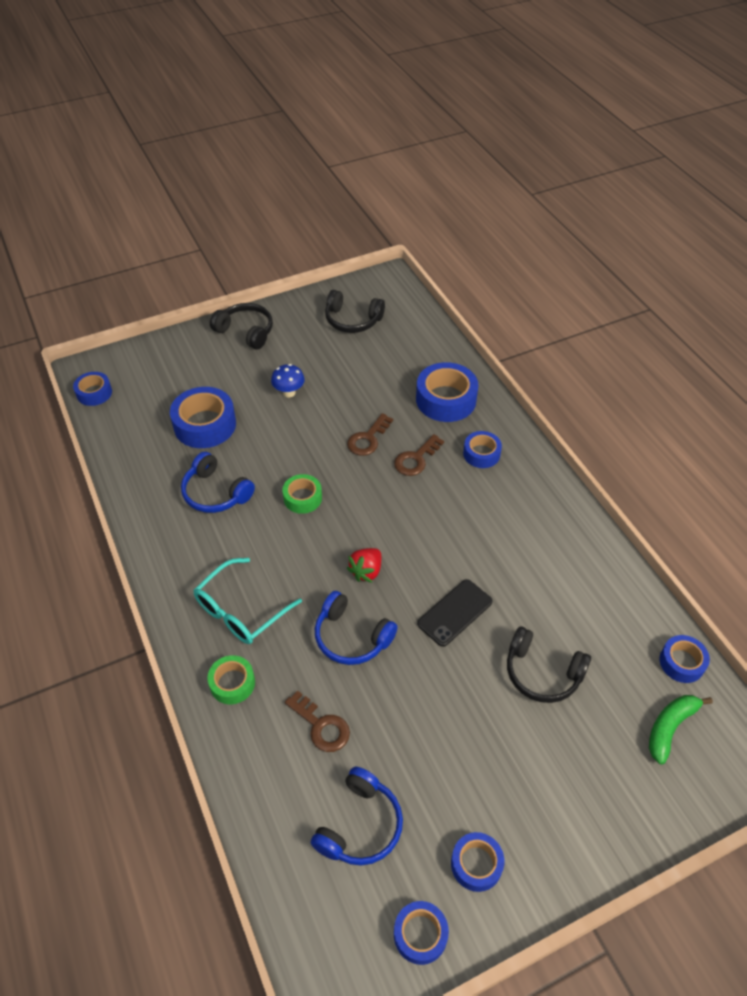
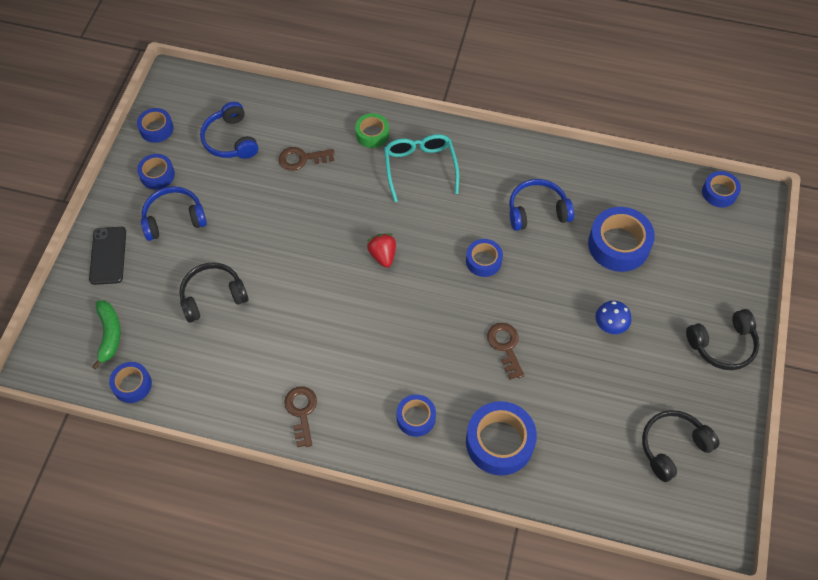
camera: 130 degrees right, 10 degrees up
(302, 498) = (483, 261): green tape -> blue tape
(351, 637) = (342, 212): blue headphones -> blue headphones (174, 219)
(416, 459) = (453, 364): brown key -> brown key (301, 412)
(455, 612) = (301, 282): black phone -> black phone (108, 255)

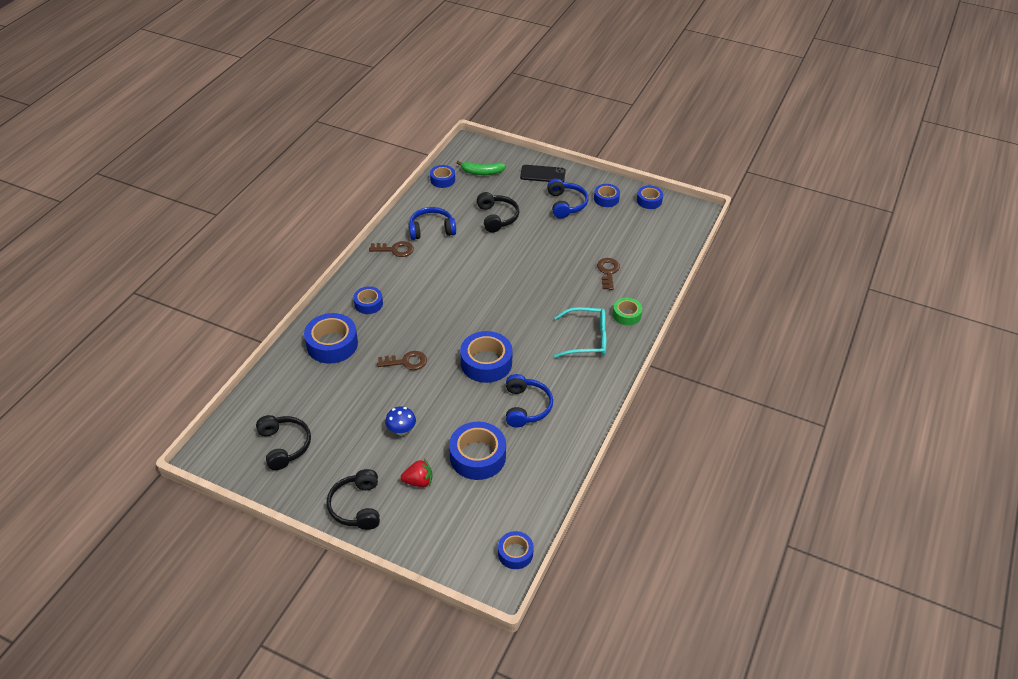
camera: 100 degrees right, 15 degrees down
(231, 140) = (633, 236): blue headphones -> blue headphones (431, 230)
(383, 255) = (507, 305): red strawberry -> red strawberry (418, 481)
(483, 261) = (486, 363): blue tape -> blue tape, size x1.72

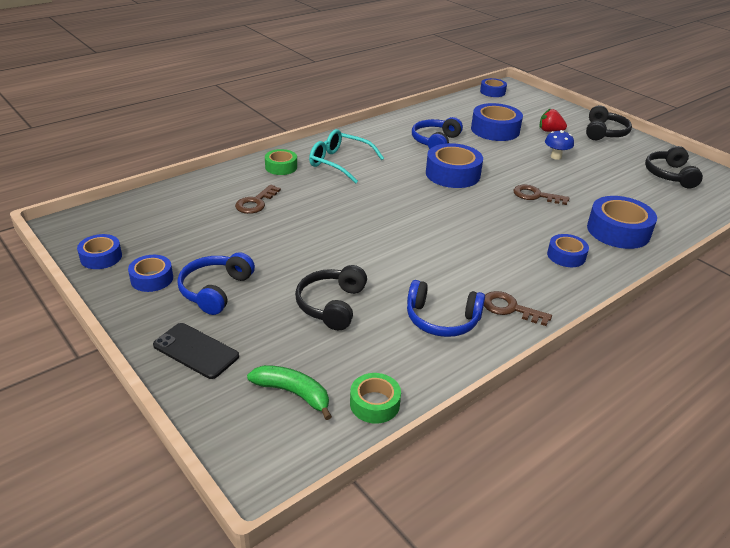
camera: 155 degrees left, 10 degrees down
(442, 180) = (374, 404): blue tape -> green tape

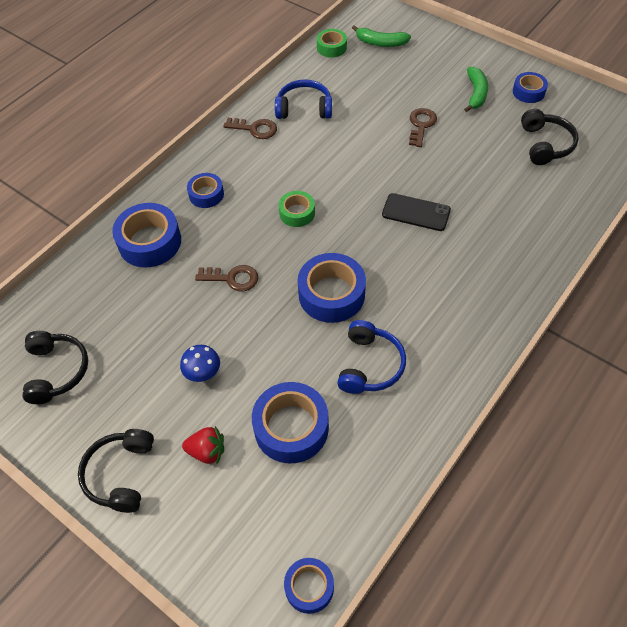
camera: 170 degrees right, 20 degrees up
(101, 257) = (583, 100): blue tape -> none
(196, 351) = (454, 52): black phone -> black phone (416, 212)
(215, 290) = (476, 94): blue headphones -> green banana
(255, 203) = (513, 189): brown key -> brown key (421, 125)
(281, 167) = (528, 252): green tape -> green tape (297, 213)
(331, 305) = (387, 101): black headphones -> black headphones (545, 144)
(339, 163) = (469, 279): turquoise glasses -> none

